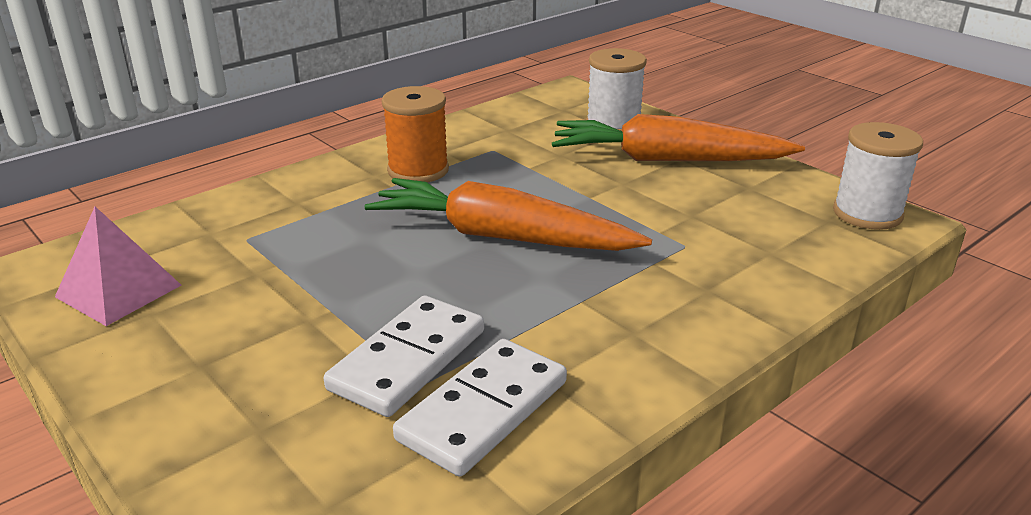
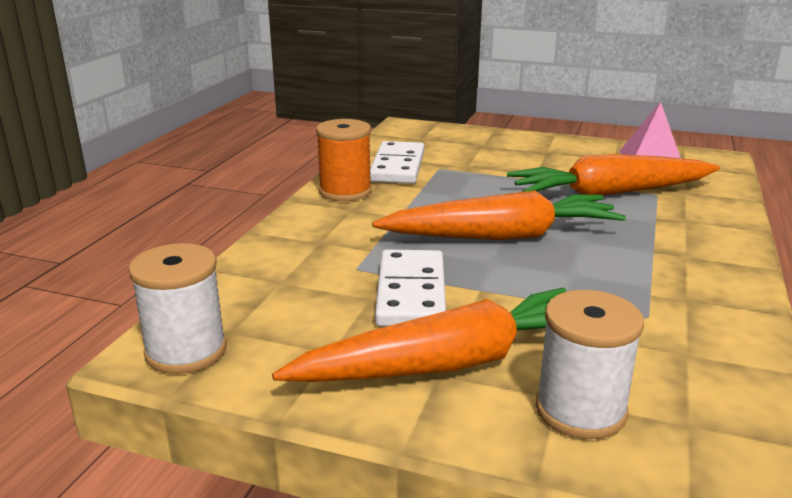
camera: 150 degrees right, 5 degrees down
(293, 254) = (610, 193): none -> orange carrot
(408, 360) = (458, 172): white domino -> white domino (411, 293)
(418, 170) = (663, 269): orange spool -> orange spool (345, 191)

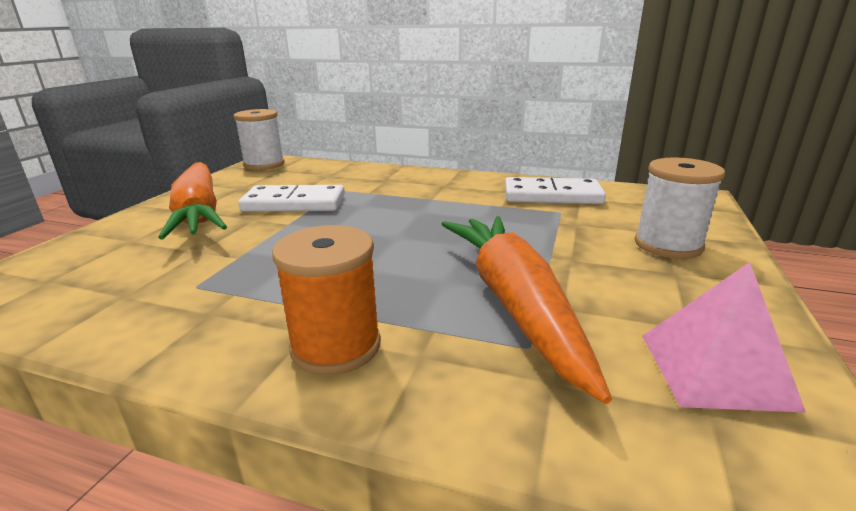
camera: 90 degrees right, 0 degrees up
(345, 191) = (480, 181): orange spool -> orange spool (336, 346)
(502, 236) = (383, 233): orange carrot -> none
(580, 410) = (109, 246): white spool -> white spool (668, 245)

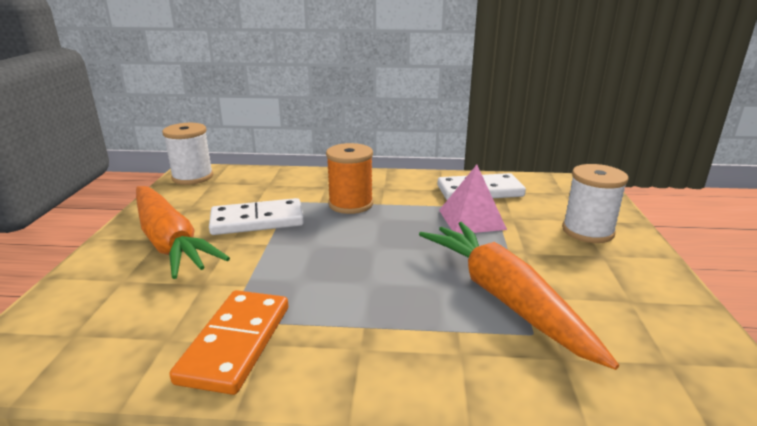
camera: 15 degrees left, 0 degrees up
(183, 308) = (236, 343): none -> orange domino
(336, 346) = (392, 356): orange spool -> orange spool (350, 204)
(715, 369) = (659, 331): pink pyramid -> pink pyramid (471, 219)

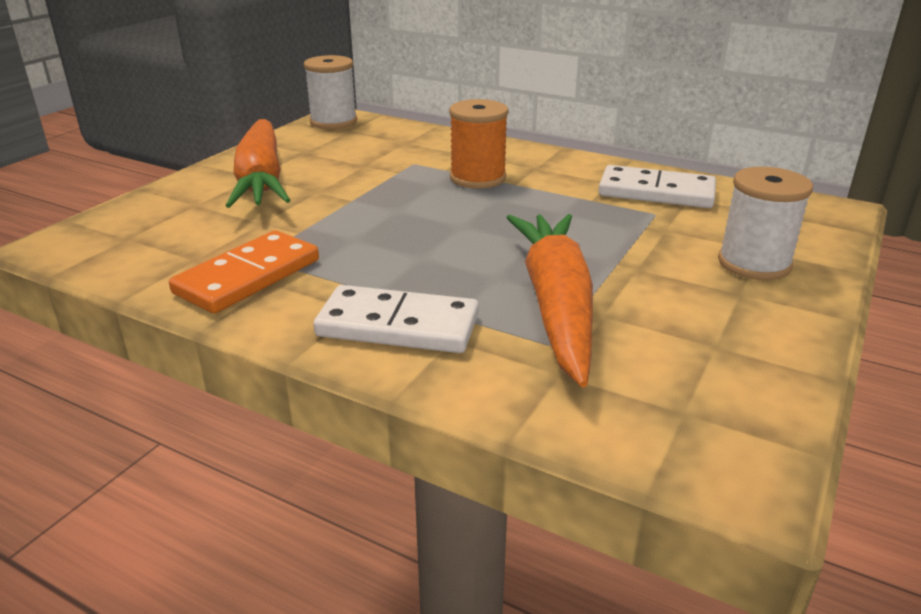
camera: 25 degrees right, 5 degrees up
(257, 221) = (361, 176): white domino -> white domino (398, 325)
(471, 219) = (608, 220): pink pyramid -> none

